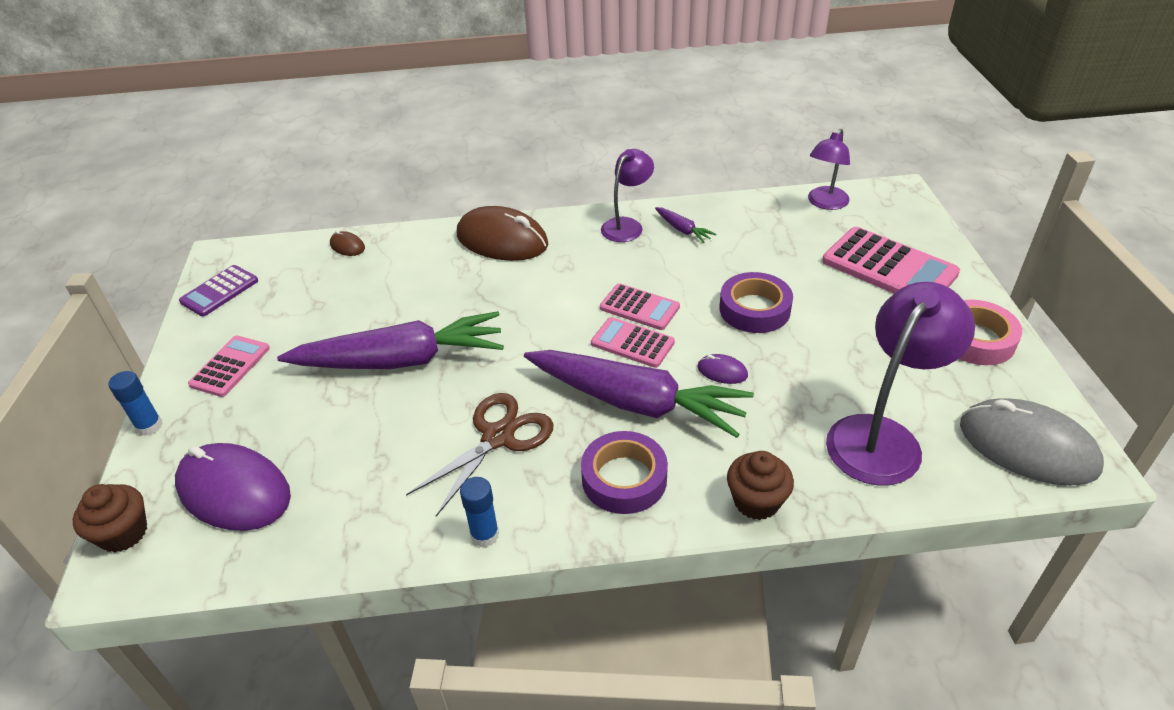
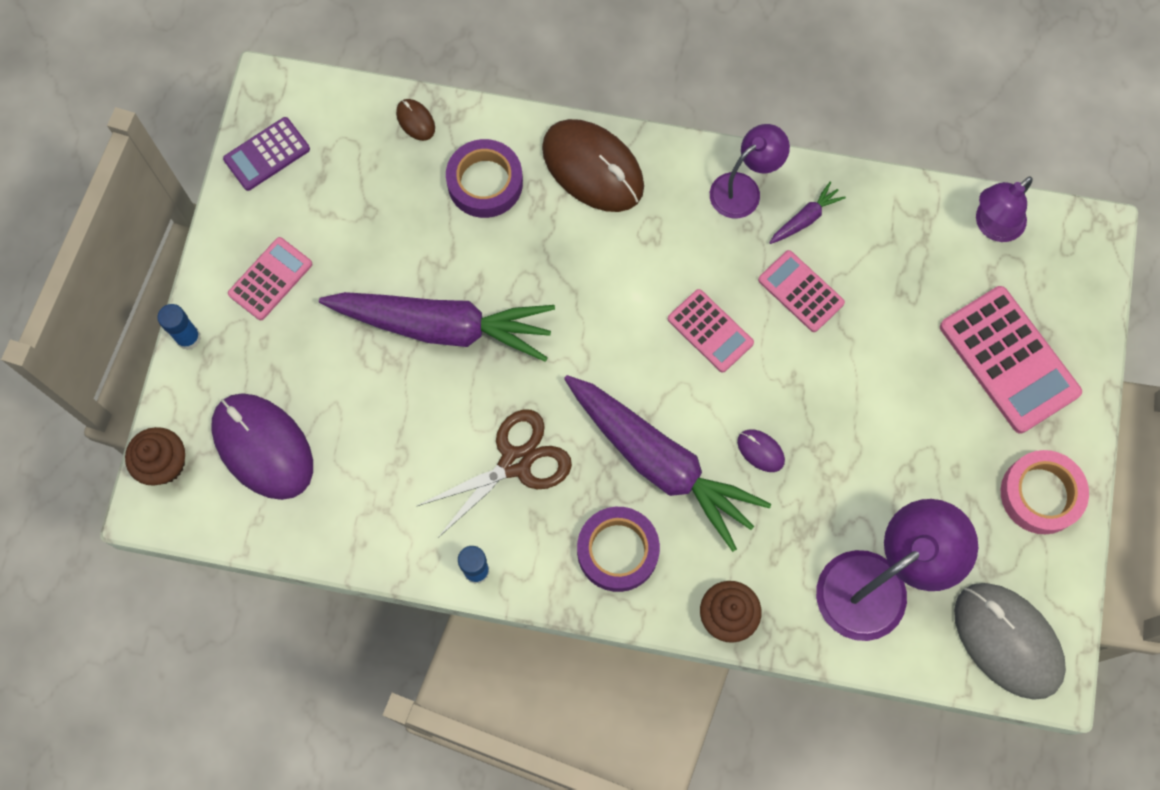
camera: 15 degrees right, 30 degrees up
(632, 343) = (684, 381): pink calculator -> pink calculator (800, 291)
(683, 230) = (805, 218): purple carrot -> purple carrot turned 105 degrees counterclockwise
(754, 309) = (831, 374): purple tape -> purple tape (485, 183)

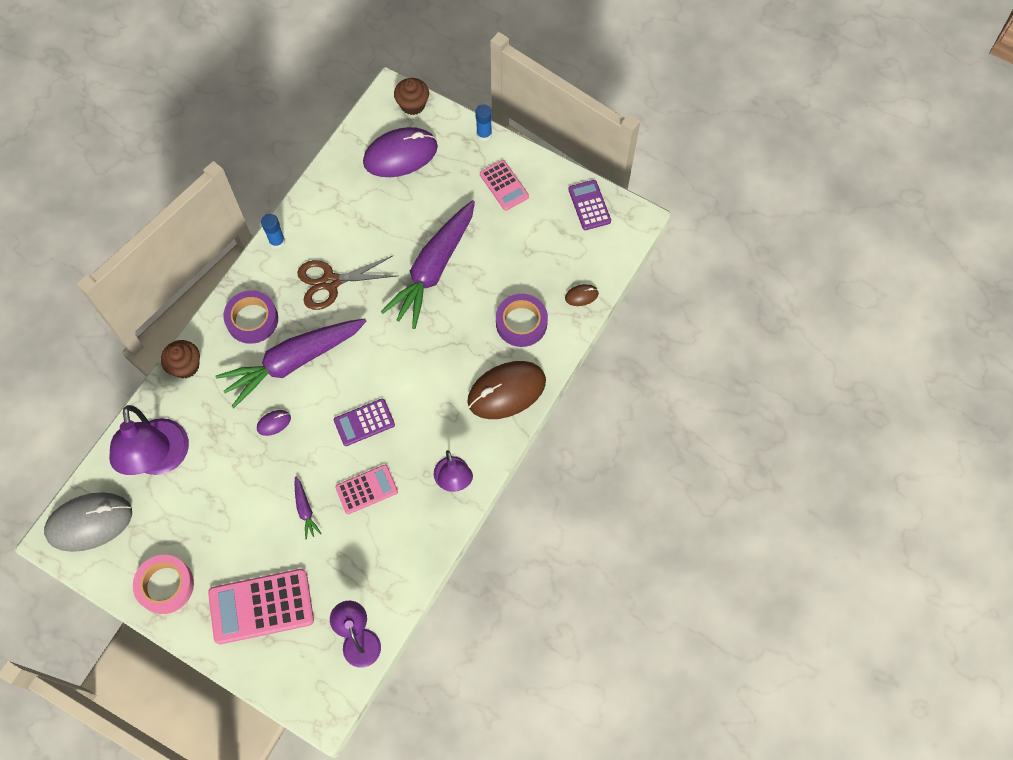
camera: 110 degrees right, 5 degrees down
(515, 463) = (330, 282): brown scissors -> brown scissors turned 90 degrees clockwise
(710, 331) = (364, 422): pink calculator -> purple calculator
(805, 218) = (416, 513): purple carrot -> purple carrot (305, 510)

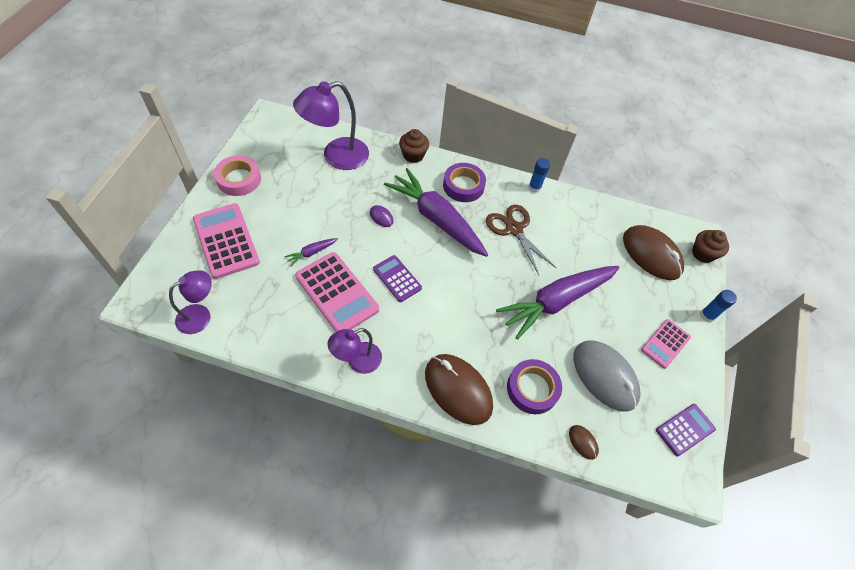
camera: 70 degrees right, 10 degrees down
(89, 522) = (282, 129): grey mouse -> grey mouse (604, 376)
(366, 489) = (337, 293): pink calculator -> pink calculator, size x1.69
(400, 155) = (651, 254): purple mouse -> brown mouse
(433, 269) = (556, 302): purple carrot -> purple carrot turned 45 degrees counterclockwise

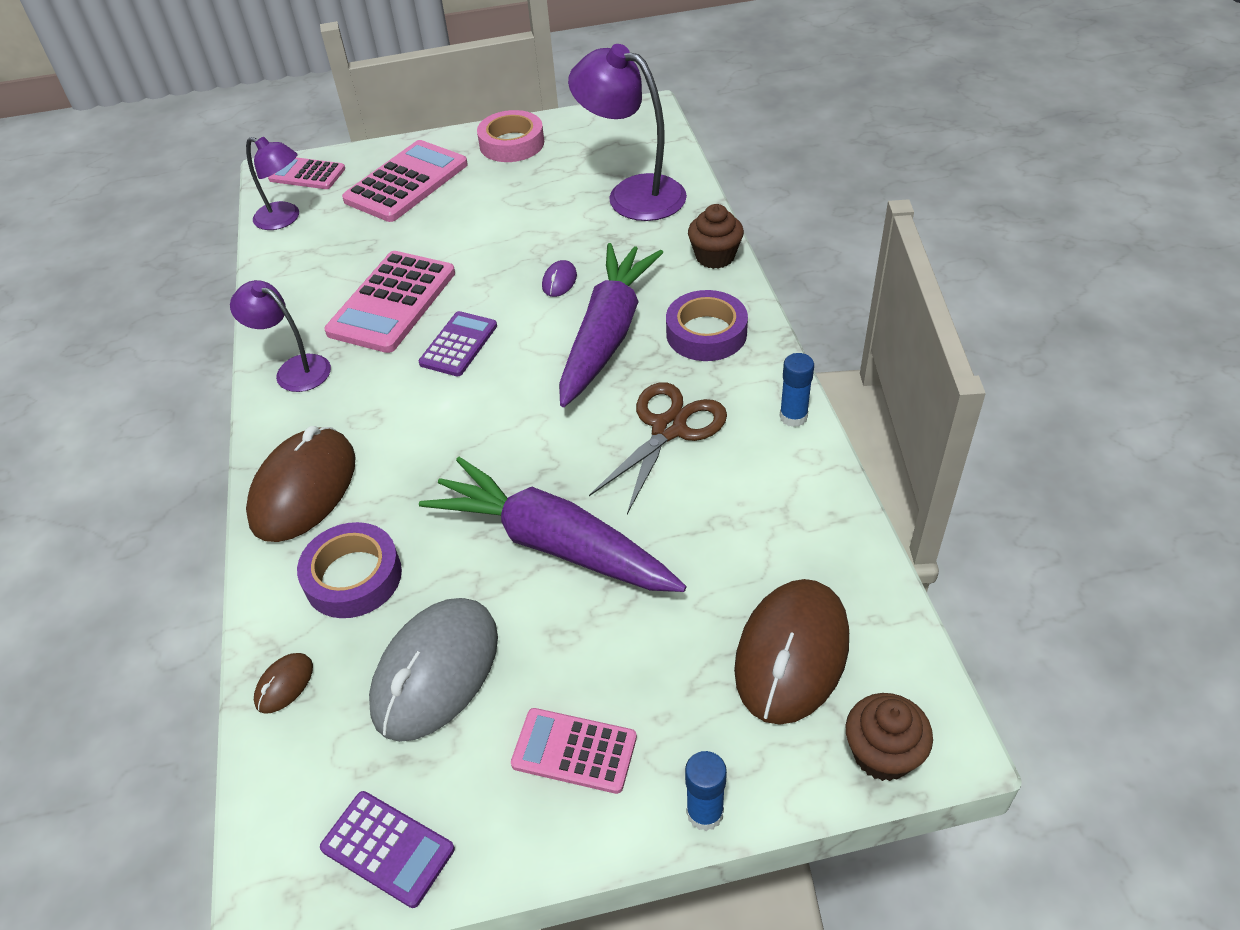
camera: 70 degrees right, 10 degrees down
(161, 286) = (307, 174): none -> pink calculator
(311, 253) = (441, 252): purple carrot -> none

